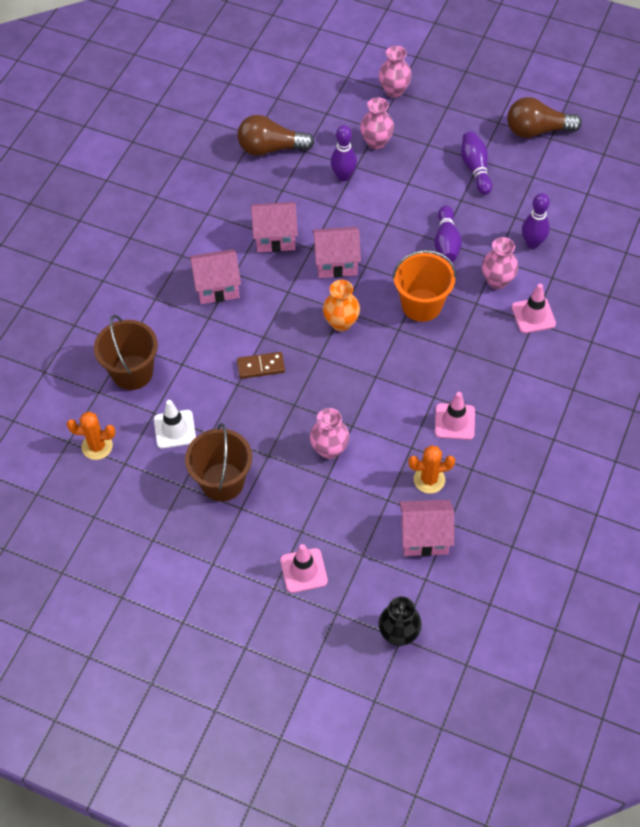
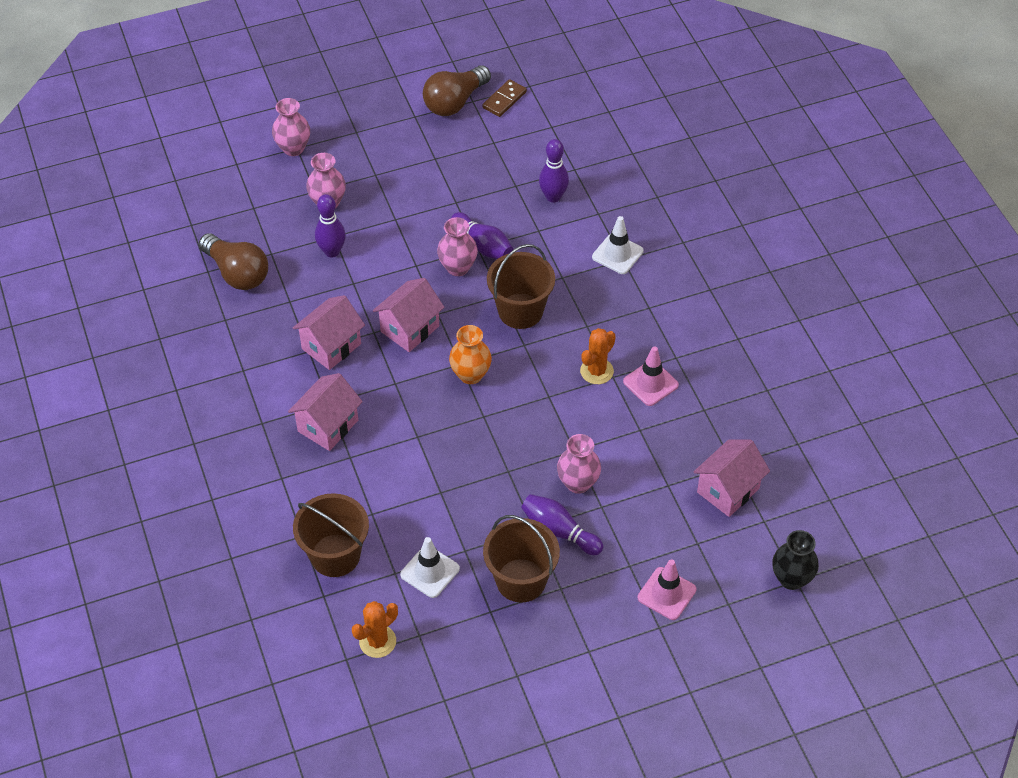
camera: 45 degrees left, 5 degrees down
(261, 367) = (444, 462): brown domino -> brown domino (504, 100)
(271, 148) = (237, 273): brown light bulb -> brown light bulb turned 90 degrees counterclockwise
(421, 305) = (520, 311): orange bucket -> brown bucket
(429, 479) = (682, 443): orange cactus -> orange cactus (596, 371)
(475, 168) = (439, 168): purple bowling pin -> purple bowling pin (559, 531)
(497, 281) = (559, 247): pink vase -> pink vase (458, 267)
(533, 315) = (617, 254): pink traffic cone -> white traffic cone

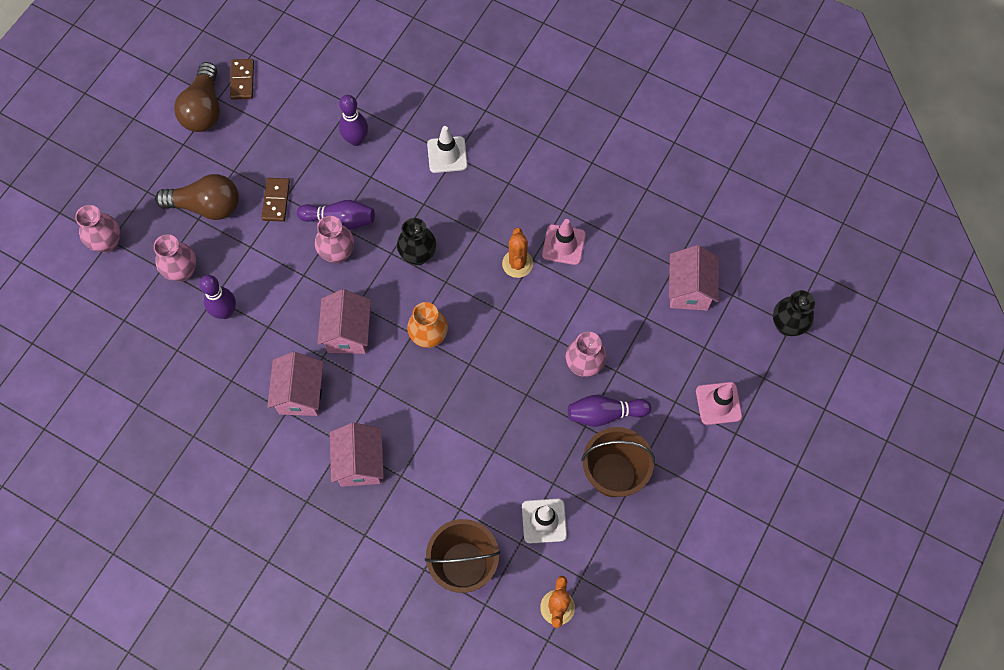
camera: 40 degrees left, 15 degrees up
(237, 273) = (164, 387): brown light bulb -> brown light bulb (206, 206)
(446, 200) = (276, 200): none -> brown domino
(520, 311) = (418, 255): brown bucket -> black vase

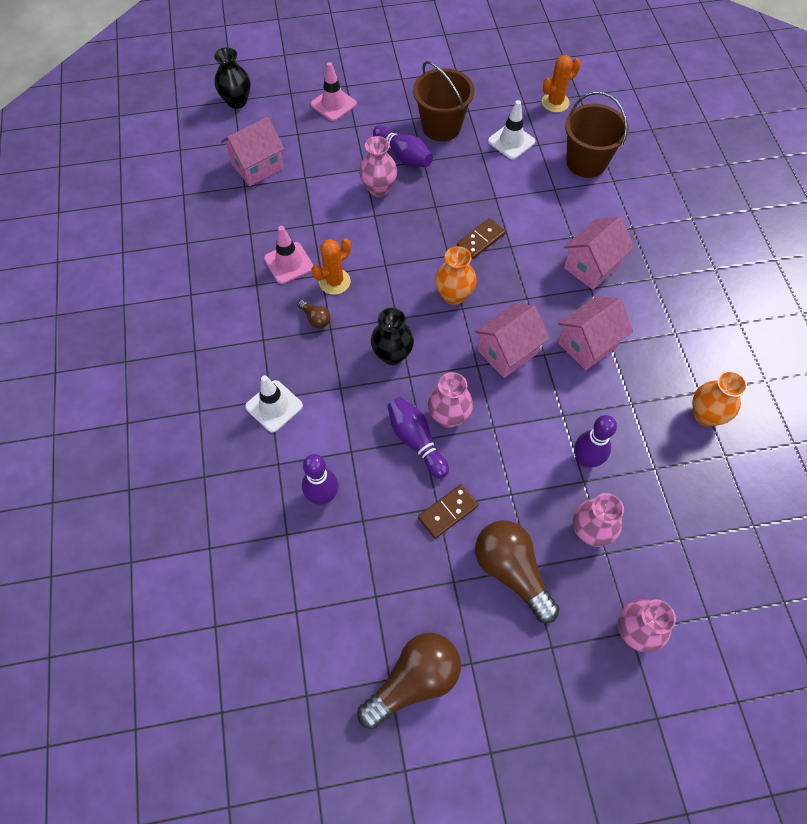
camera: 130 degrees left, 5 degrees down
(174, 422) = (705, 415): none -> orange vase
(242, 80) = (346, 672): brown domino -> brown domino (480, 240)
(495, 228) = (315, 319): none -> brown light bulb

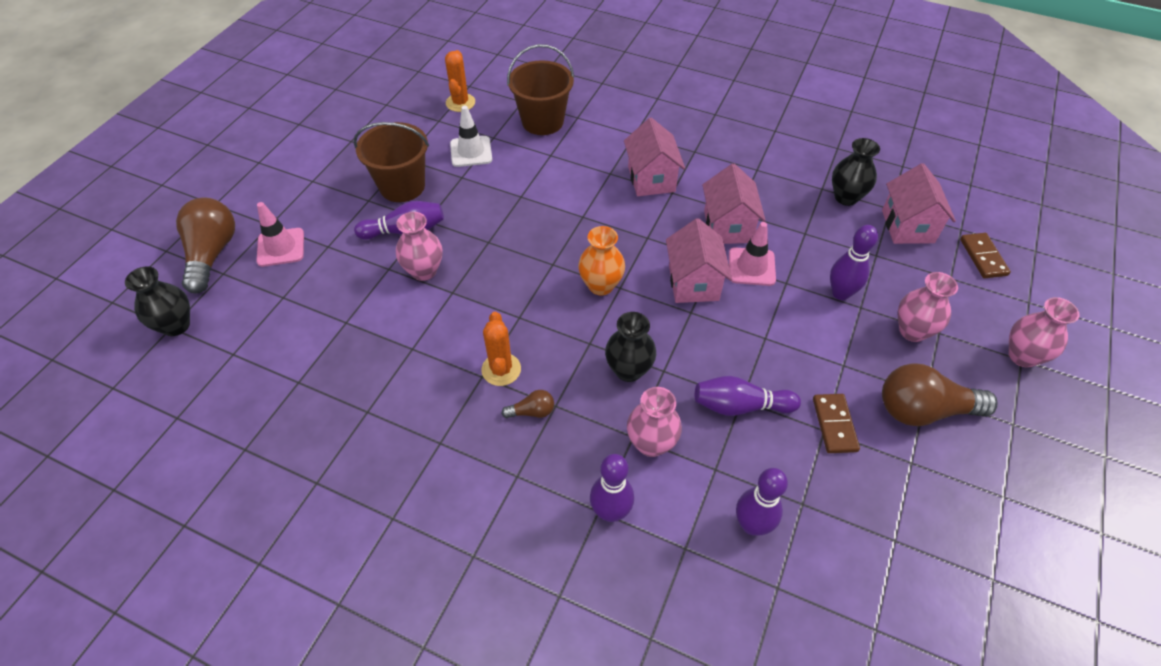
camera: 55 degrees left, 10 degrees down
(257, 167) = (286, 355): pink house -> pink house (908, 226)
(274, 406) = (610, 512): white traffic cone -> purple bowling pin
(289, 263) = (440, 397): pink traffic cone -> pink traffic cone (751, 267)
(414, 681) = (1003, 557): brown light bulb -> brown light bulb (212, 254)
(448, 416) = (731, 365): pink vase -> pink vase (651, 443)
(480, 240) = (557, 232): brown domino -> brown domino (983, 257)
(705, 415) = (846, 197): orange vase -> black vase

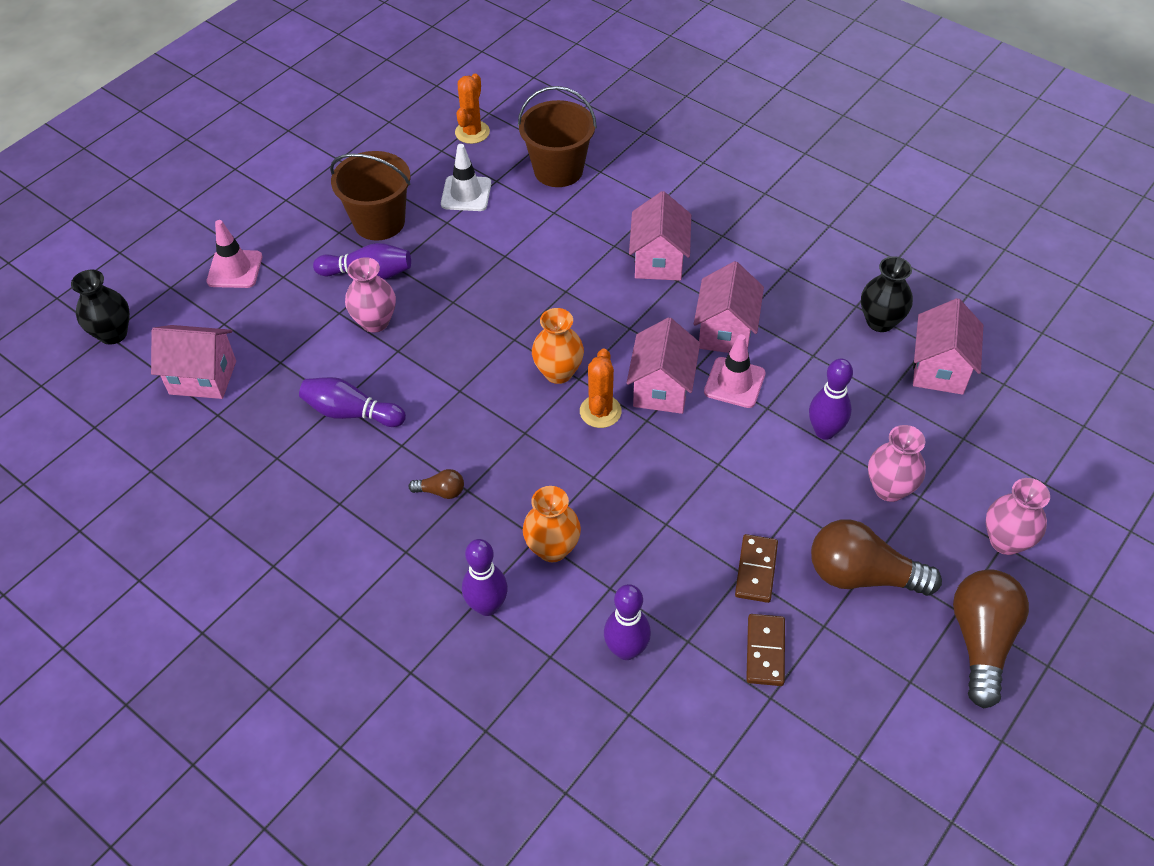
camera: 15 degrees right, 0 degrees up
(212, 254) = (164, 264): brown light bulb -> brown light bulb (981, 641)
(275, 350) = (203, 377): none -> pink house
(501, 369) = (423, 442): orange cactus -> orange cactus (600, 411)
(628, 370) = (556, 469): black vase -> none
(651, 443) = (552, 548): pink vase -> orange vase
(740, 406) = (661, 530): purple bowling pin -> purple bowling pin (351, 413)
(983, 257) = (1014, 421): brown domino -> brown domino (765, 651)

